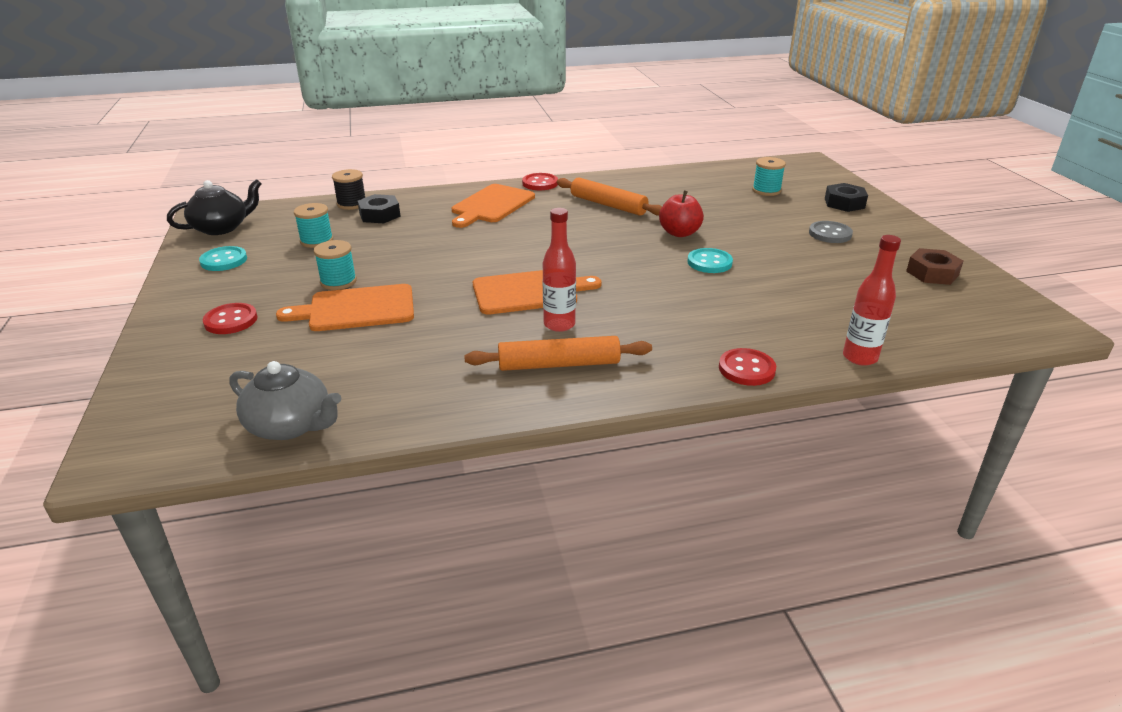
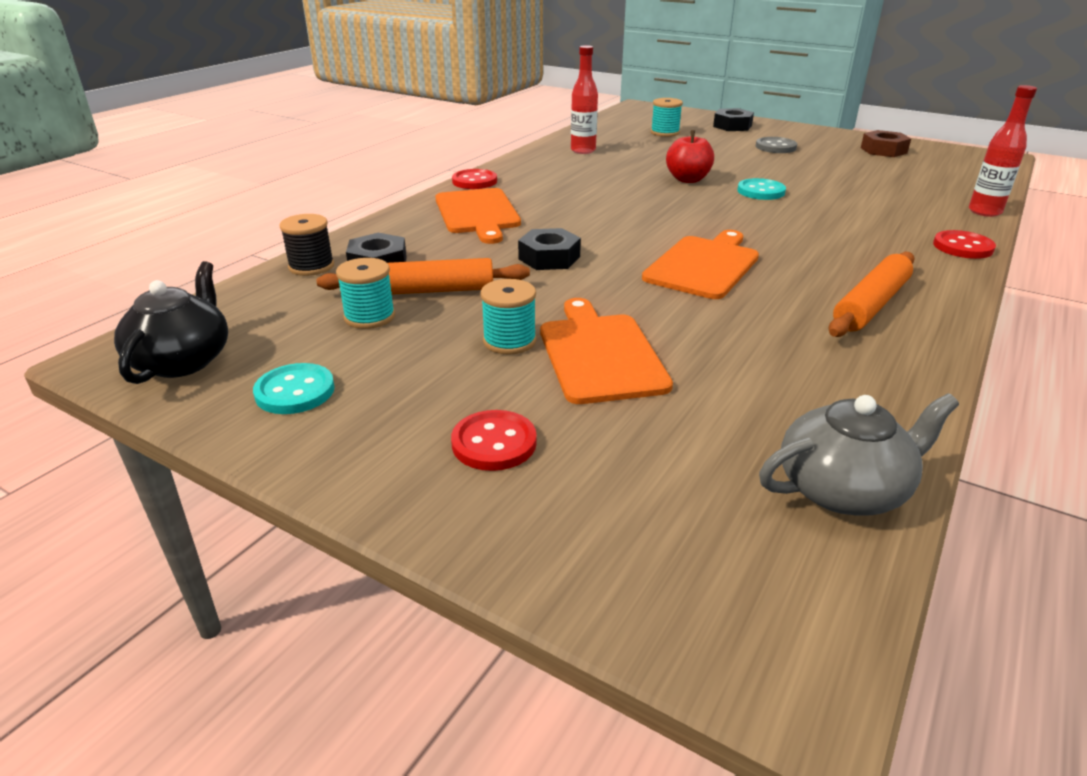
camera: 45 degrees left, 0 degrees up
(356, 309) = (600, 354): orange cutting board -> orange cutting board turned 135 degrees clockwise
(461, 248) = (549, 258): none -> black nut
(559, 324) = (791, 278): red bottle -> red bottle (583, 151)
(608, 205) = (580, 178): orange rolling pin -> orange rolling pin (426, 291)

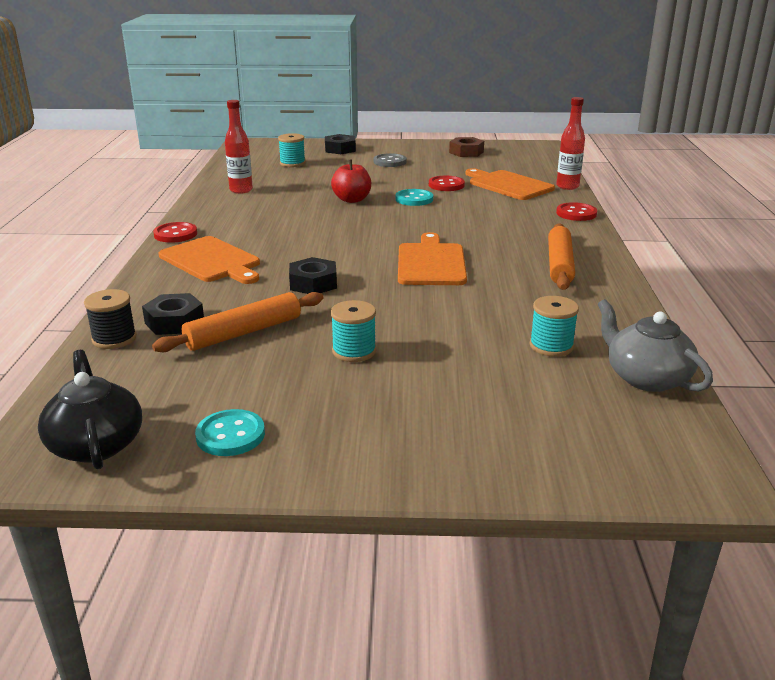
camera: 30 degrees left, 5 degrees down
(369, 317) = (221, 364): turquoise spool -> turquoise spool (551, 346)
(494, 443) = (422, 420): red button -> red button (446, 185)
(600, 354) = (427, 342): orange cutting board -> orange cutting board (508, 185)
(843, 489) = (646, 378): grey teapot -> grey teapot turned 75 degrees counterclockwise

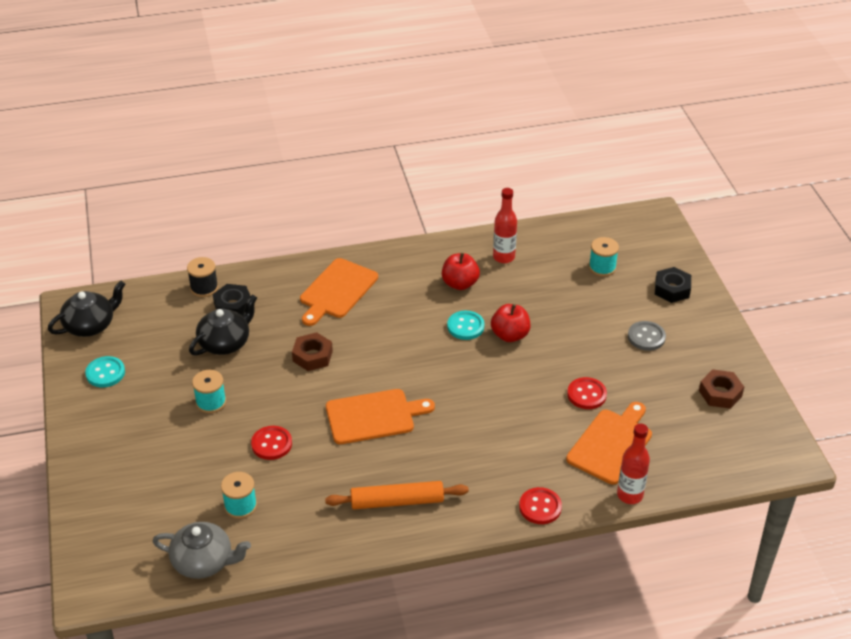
camera: 75 degrees right, 15 degrees up
(175, 234) = (383, 254): red button -> red button (271, 444)
(244, 332) = (225, 343): orange rolling pin -> black teapot
(261, 209) = (460, 284): none -> red apple
(313, 283) = (312, 356): black nut -> brown nut
(414, 199) = (531, 378): turquoise button -> turquoise button (465, 326)
(646, 378) = (204, 562): grey teapot -> grey teapot turned 60 degrees clockwise

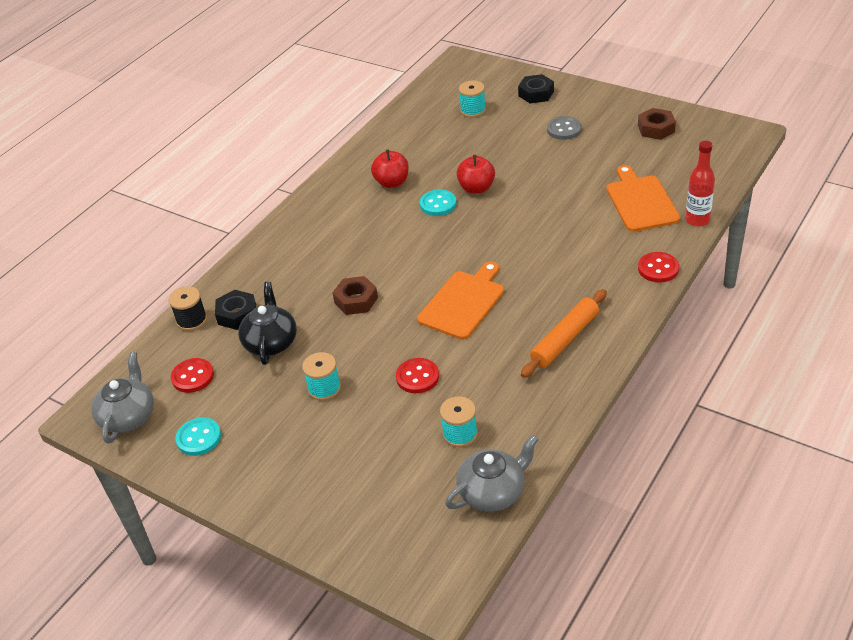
camera: 40 degrees left, 0 degrees up
(90, 325) = (128, 416): black teapot -> grey teapot
(337, 290) = (306, 248): orange cutting board -> none
(503, 257) = (397, 147): red bottle -> none
(586, 394) = (581, 186): red button -> red button (193, 377)

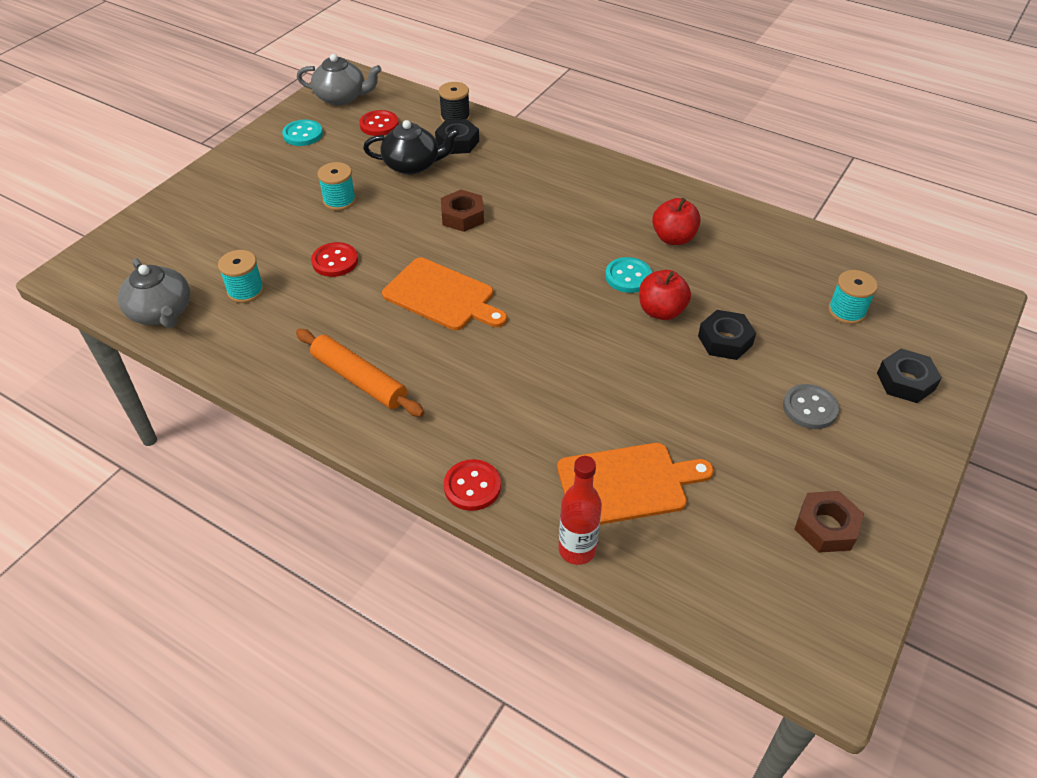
camera: 85 degrees right, 5 degrees up
(505, 160) = (725, 340): none -> black nut

